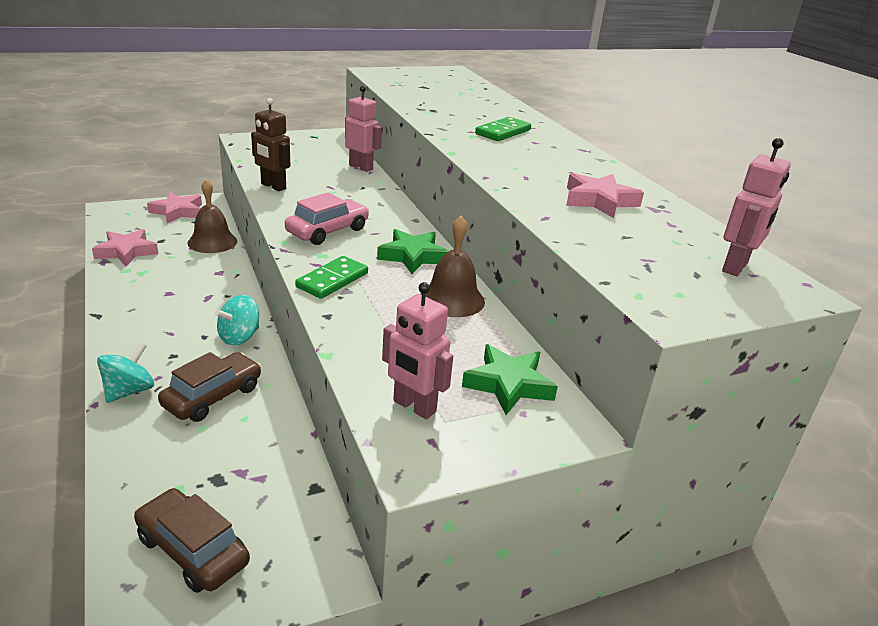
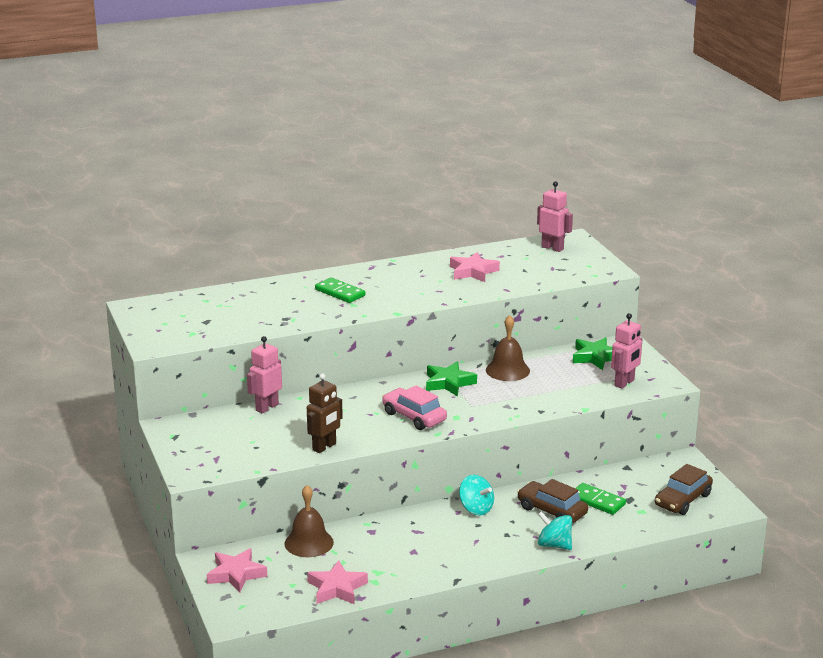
camera: 85 degrees left, 5 degrees down
(332, 280) = (494, 411): green domino -> green domino (597, 501)

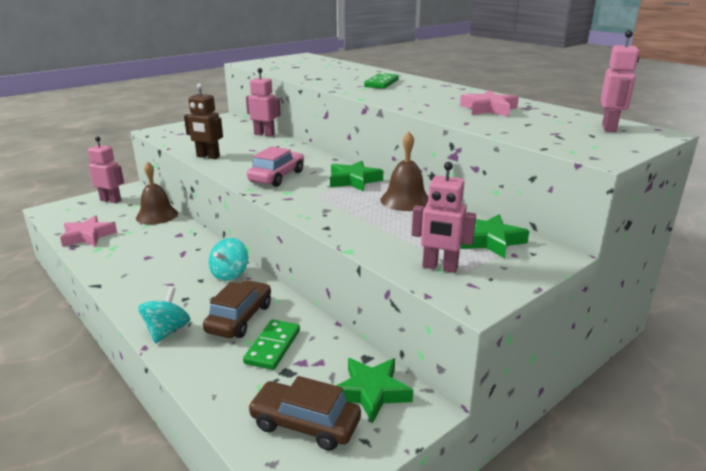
camera: 70 degrees right, 0 degrees up
(236, 574) = (111, 200): pink star -> pink robot
(663, 472) = (371, 392): none -> green star

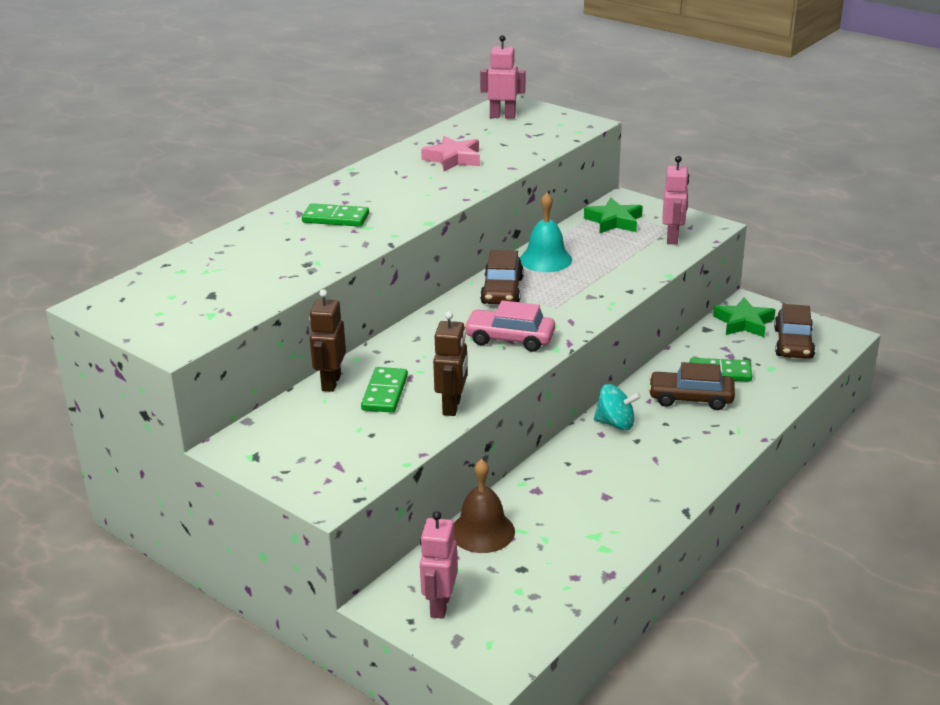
camera: 100 degrees left, 5 degrees up
(88, 236) = (573, 574): pink star -> none
(167, 331) = (734, 434): turquoise spinning top -> none
(241, 144) = (385, 393): none -> green domino
(264, 134) = (331, 382): pink robot -> brown robot
(354, 180) = (502, 291): green star -> brown car
(405, 200) = (545, 259): brown bell -> turquoise bell

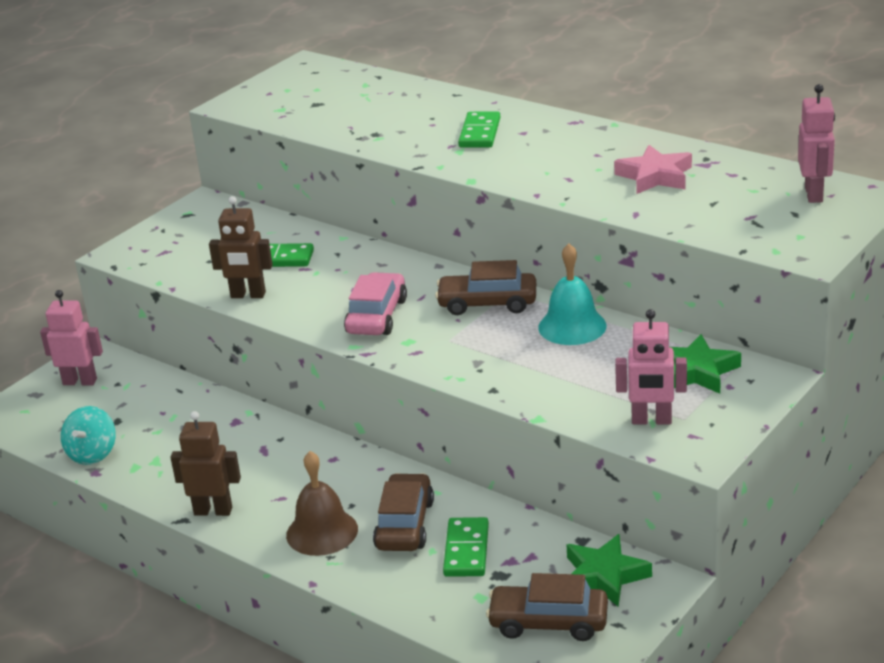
camera: 90 degrees right, 0 degrees up
(331, 382) = (300, 230): brown robot -> brown robot (213, 511)
(482, 531) = (176, 395): brown bell -> brown bell (322, 532)
(615, 423) = (352, 468): turquoise spinning top -> turquoise spinning top (92, 454)

